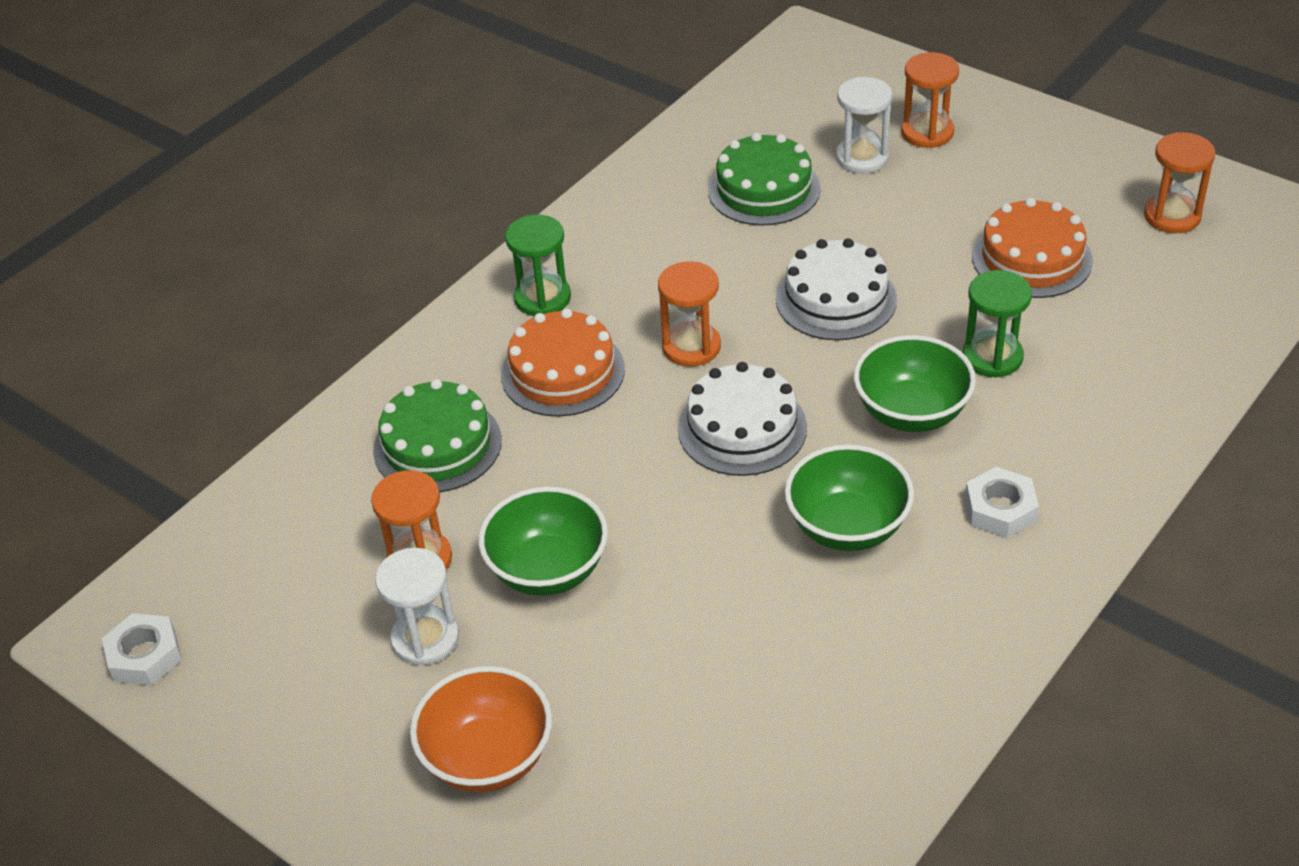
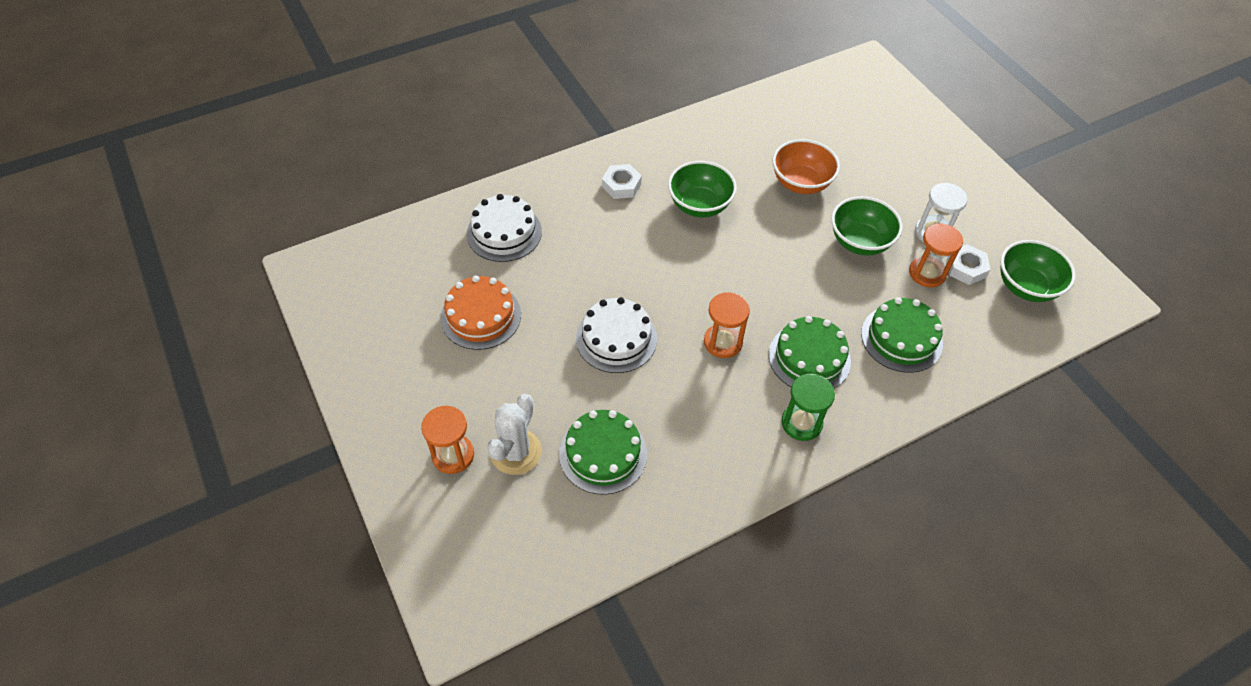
camera: 160 degrees left, 10 degrees up
(145, 656) = (1083, 278): white nut -> white nut (966, 268)
(488, 758) = (914, 172): orange bowl -> orange bowl (801, 183)
(563, 372) = (809, 358): orange cake -> green cake
(742, 428) = (721, 277): white cake -> white cake (504, 232)
(862, 157) = (516, 452): white hourglass -> white cactus
(911, 413) = (626, 249): green bowl -> green bowl (1026, 287)
(992, 357) = (558, 263): green hourglass -> none
(1172, 216) = (373, 309): orange hourglass -> none

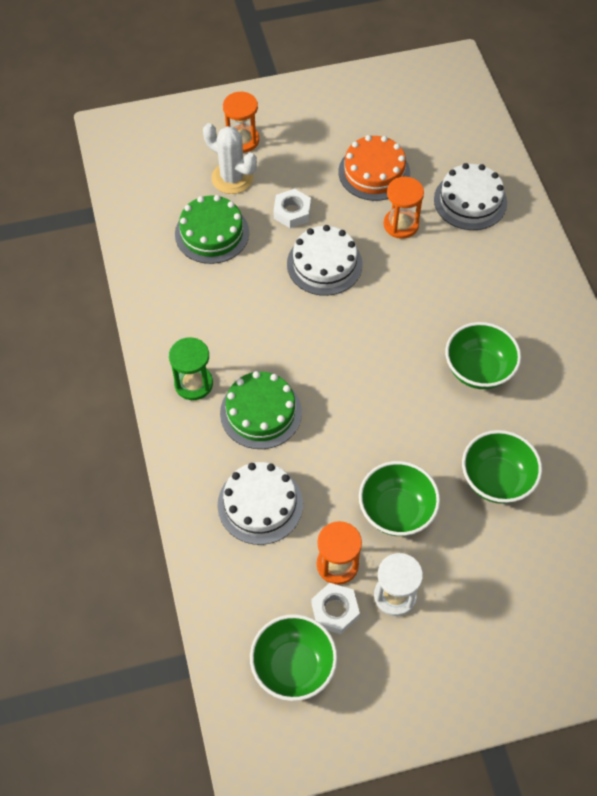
camera: 105 degrees right, 5 degrees up
(621, 185) = (519, 306): white nut -> white nut (292, 212)
(723, 342) = (298, 345): orange hourglass -> orange hourglass (401, 224)
(801, 183) = (496, 479): orange bowl -> green bowl
(901, 338) = (260, 504): green cake -> white cake

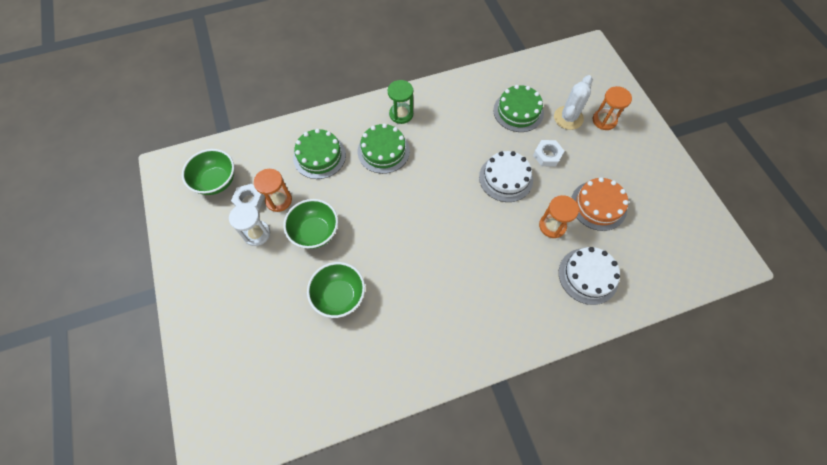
camera: 85 degrees right, 5 degrees up
(260, 504) = (319, 156): white cake -> green cake
(478, 370) = (429, 283): green bowl -> none

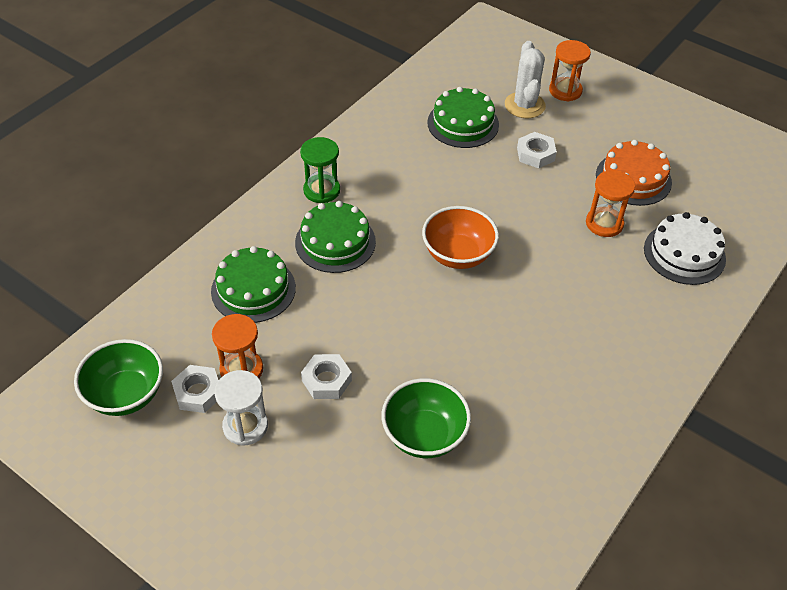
camera: 35 degrees left, 15 degrees down
(315, 232) = (326, 380): green bowl -> white nut
(445, 197) = (458, 255): none -> orange bowl
(505, 178) = (510, 200): white cake -> none

